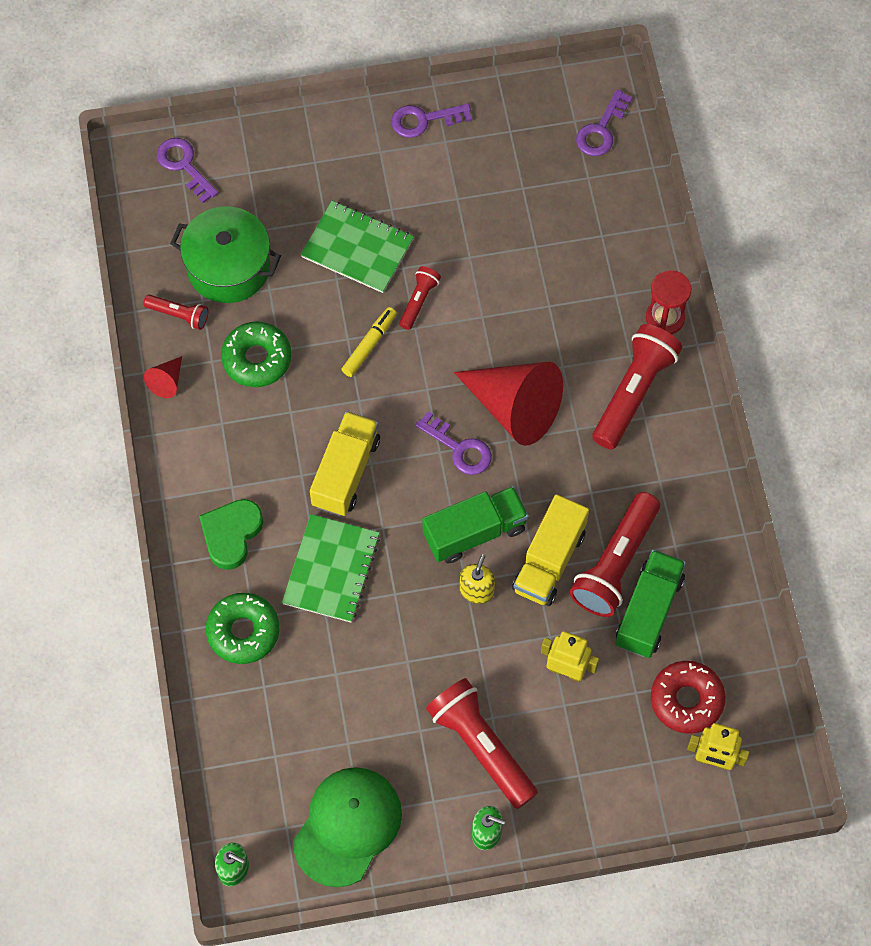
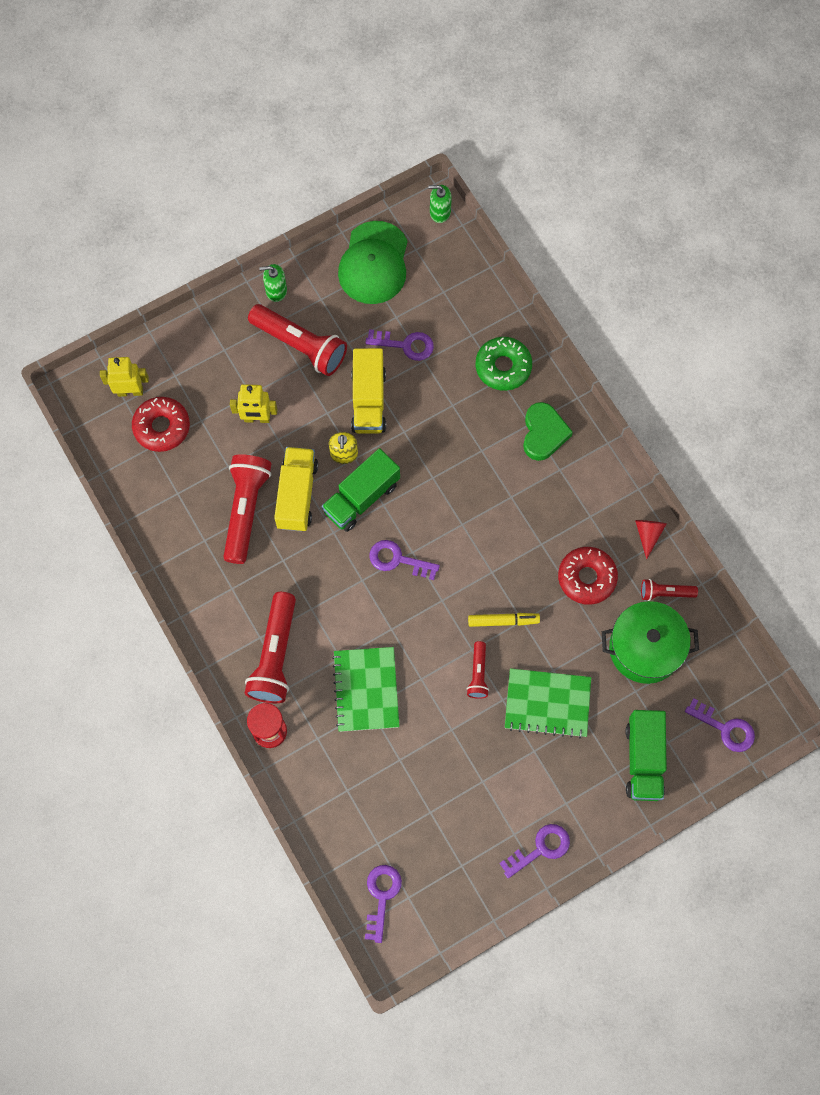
camera: 160 degrees right, 5 degrees up
(257, 359) = (586, 578): green donut -> red donut
(331, 569) = (458, 433): green notebook -> green notebook (366, 690)
(345, 472) = (478, 510): yellow truck -> yellow truck (369, 400)
(350, 702) = (405, 345): none -> purple key
(369, 345) = (503, 621): yellow marker -> yellow marker turned 105 degrees counterclockwise
(514, 407) = (366, 609): red cone -> none
(648, 611) = (209, 482): green truck -> green truck (643, 760)

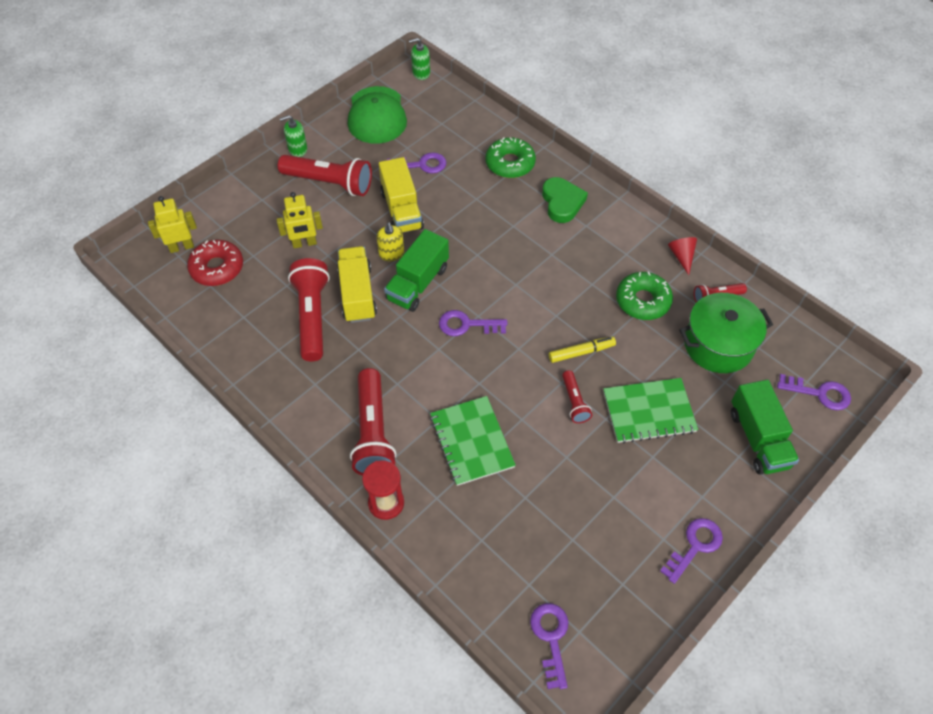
camera: 15 degrees left, 15 degrees down
(586, 578) = (642, 301): red donut -> green donut

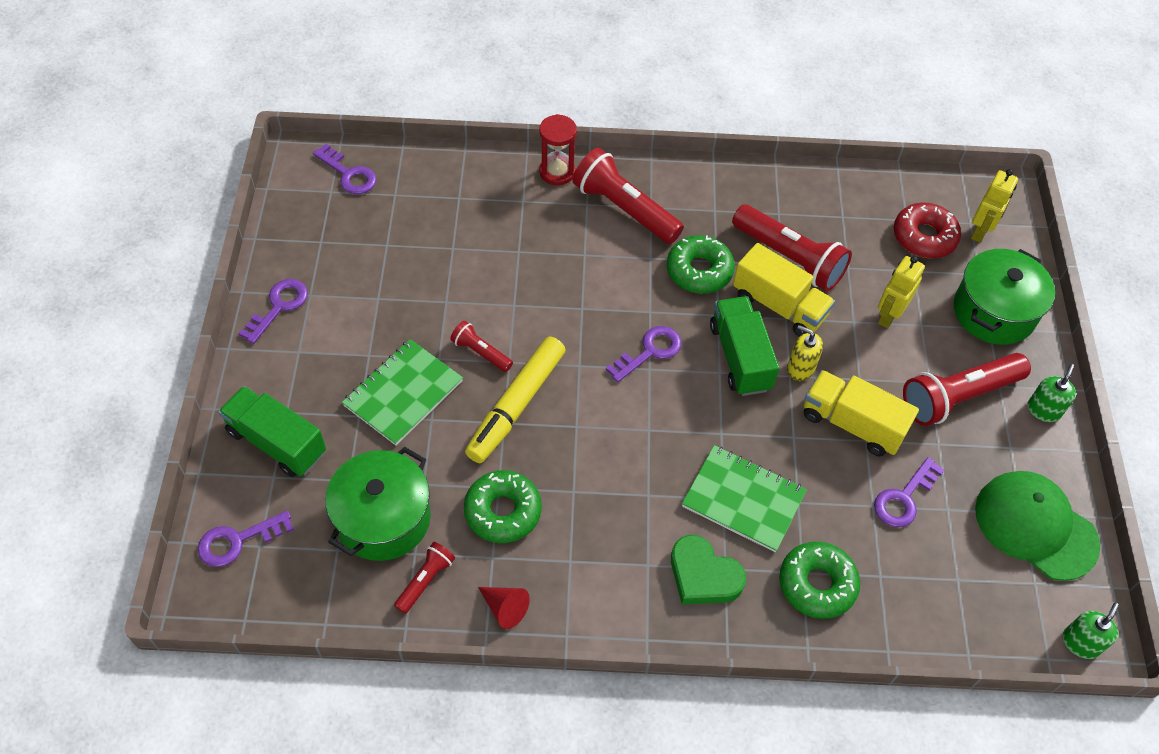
camera: 135 degrees right, 0 degrees up
(246, 204) = (993, 312): none -> green pot
(377, 350) = (699, 271): none -> green donut
(472, 441) = (538, 258): green notebook -> green notebook (743, 499)
(581, 352) = (517, 405): yellow marker -> yellow marker, size x1.77
(694, 546) = (278, 307): purple key -> purple key turned 150 degrees counterclockwise

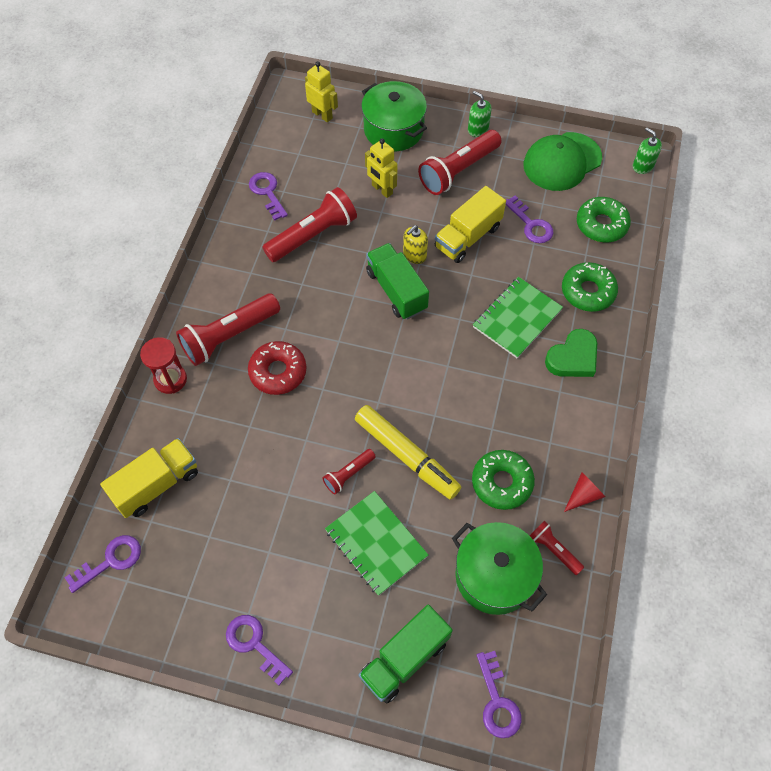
camera: 75 degrees left, 5 degrees up
(649, 352) = (377, 349): purple key -> purple key (267, 193)
(699, 271) = (308, 298): green donut -> green donut (601, 225)
(740, 357) = (396, 290): green truck -> green truck turned 60 degrees clockwise
(779, 306) = (355, 253): yellow truck -> yellow truck (157, 484)
(924, 237) = (317, 148): red donut -> red donut (278, 372)
(958, 397) = (458, 171): red flashlight -> red flashlight turned 60 degrees clockwise

